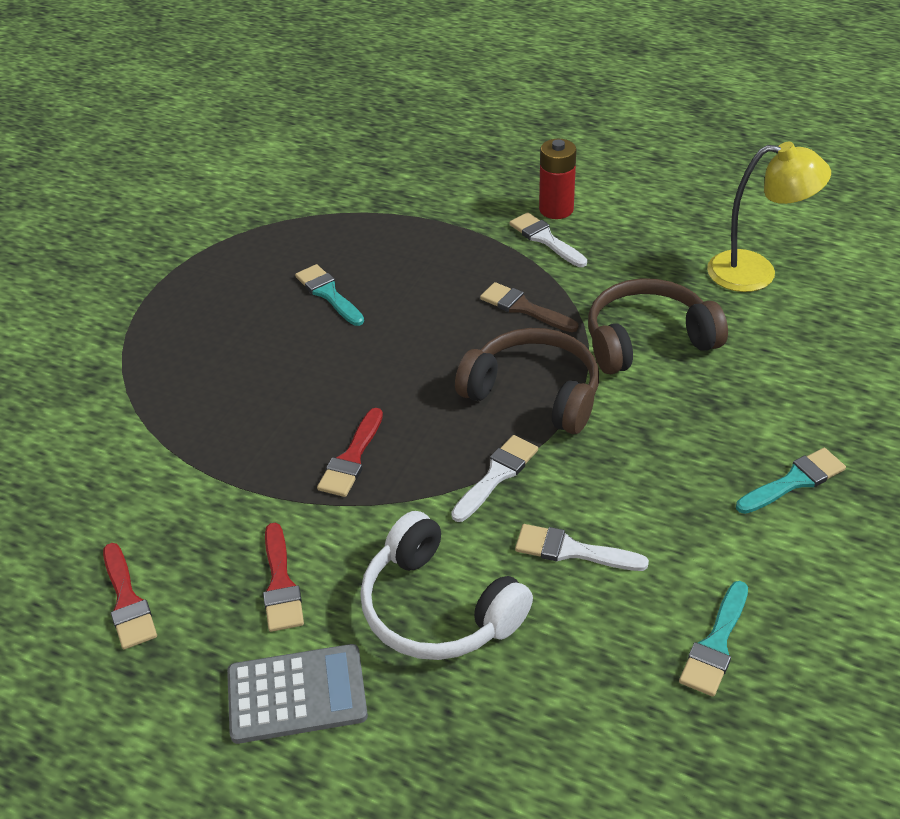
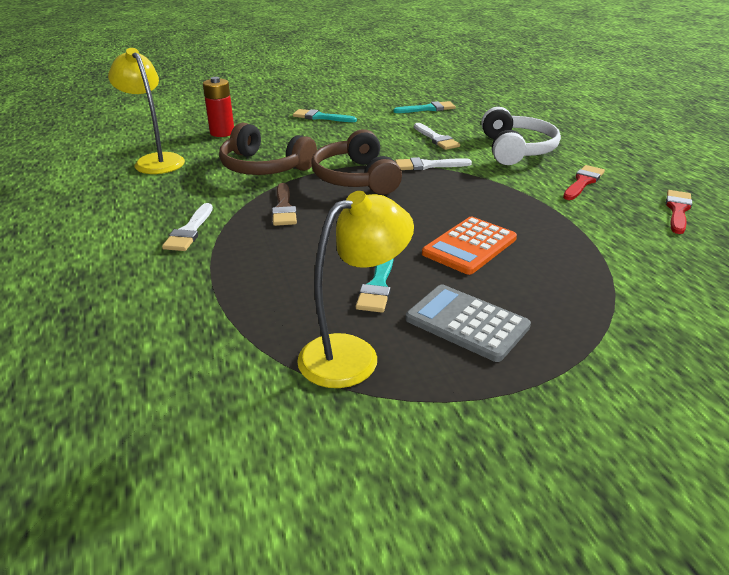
camera: 135 degrees left, 10 degrees down
(279, 244) = (353, 354): none -> yellow lamp
(297, 694) = (606, 156): grey calculator -> grey calculator (467, 323)
(304, 379) = (469, 246): none -> orange calculator
(352, 458) = (490, 201): red brush -> none
(556, 209) = (140, 242): red battery -> red battery (222, 133)

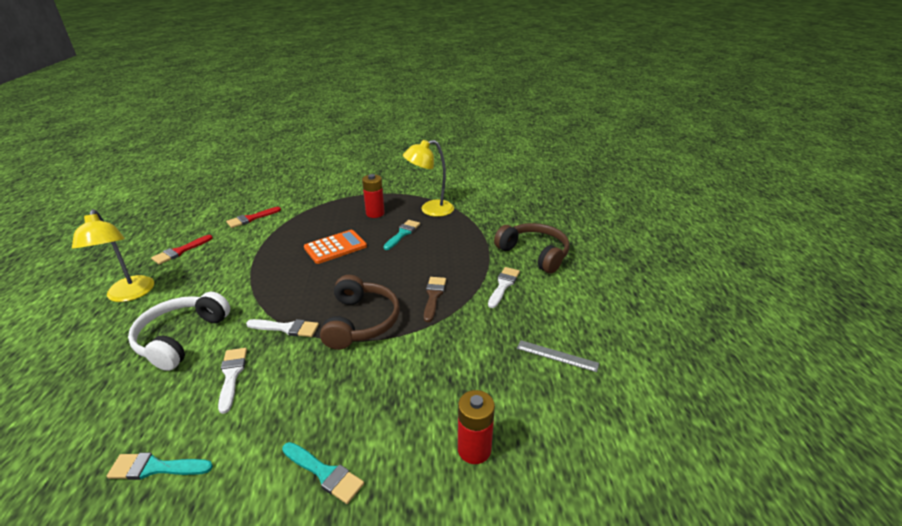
camera: 165 degrees left, 0 degrees up
(139, 180) = (557, 355): none -> grey ruler
(155, 160) = (549, 390): yellow lamp -> yellow lamp (130, 295)
(264, 167) = (436, 354): brown headphones -> brown headphones (534, 254)
(467, 323) = (375, 213): grey calculator -> red battery
(583, 182) = (194, 285): red brush -> red brush (251, 218)

